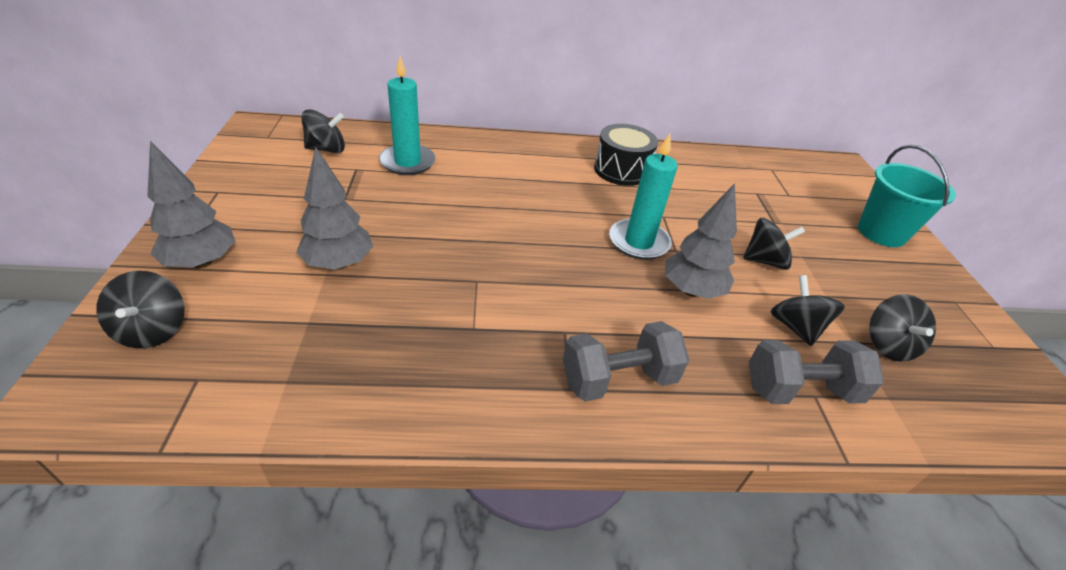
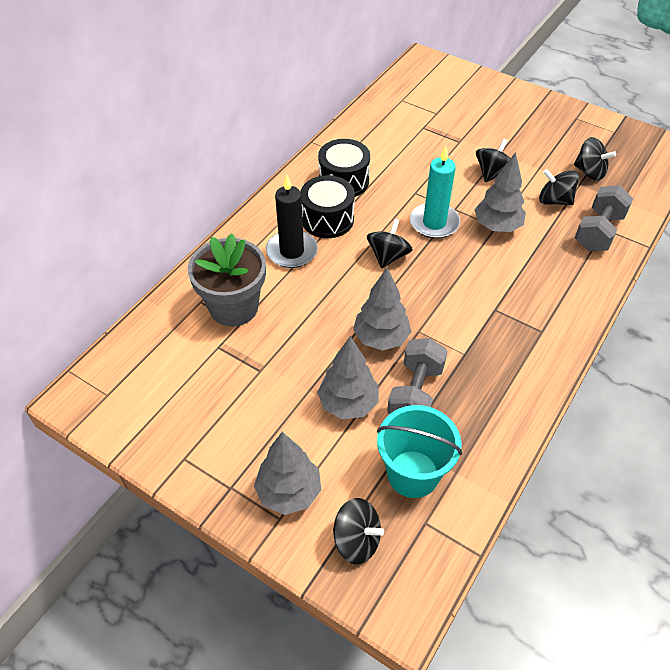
camera: 50 degrees left, 10 degrees up
(326, 149) = (167, 356): black spinning top -> black spinning top (388, 256)
(407, 162) = (234, 307): turquoise candle -> grey flower pot
(443, 257) = (381, 338): none -> grey tree
(502, 170) = (292, 251): none -> black candle
(563, 176) = (327, 219): none -> black drum
(618, 379) = (547, 305): grey dumbbell -> grey dumbbell (415, 393)
(881, 233) = (502, 100): turquoise bucket -> turquoise bucket (413, 474)

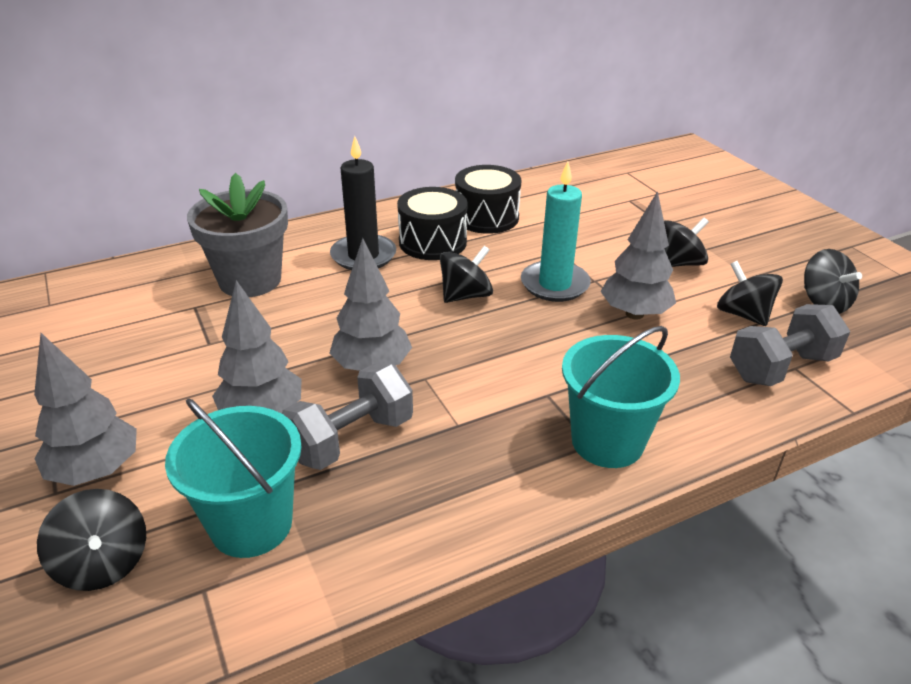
camera: 30 degrees right, 15 degrees down
(549, 325) = (607, 441): none -> turquoise bucket

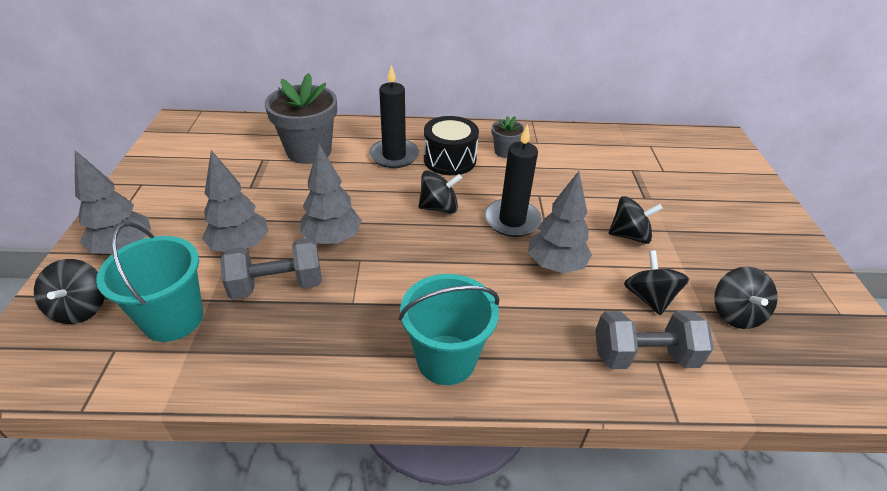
camera: 25 degrees right, 5 degrees up
(486, 217) = (505, 152): black drum -> grey flower pot
(554, 284) = (512, 220): turquoise candle -> black candle

